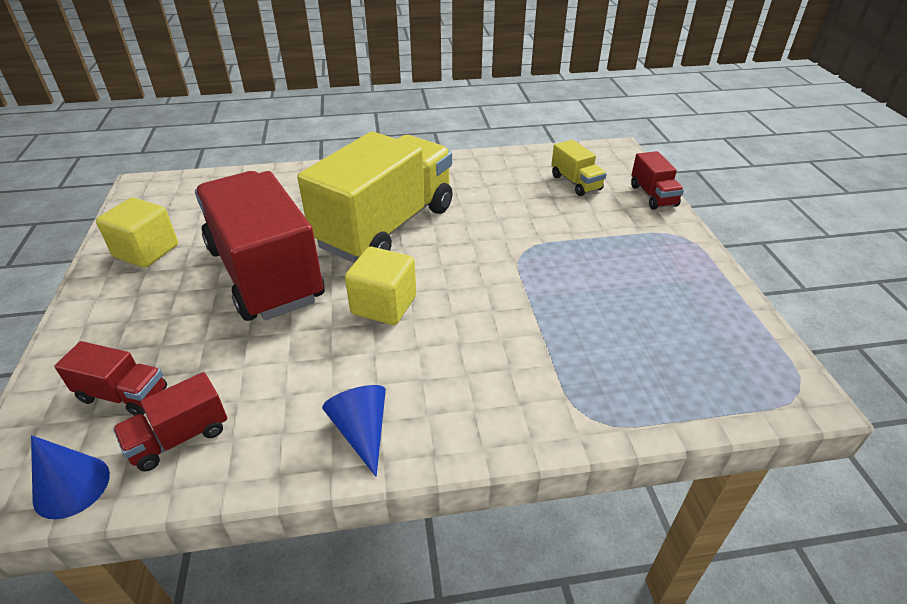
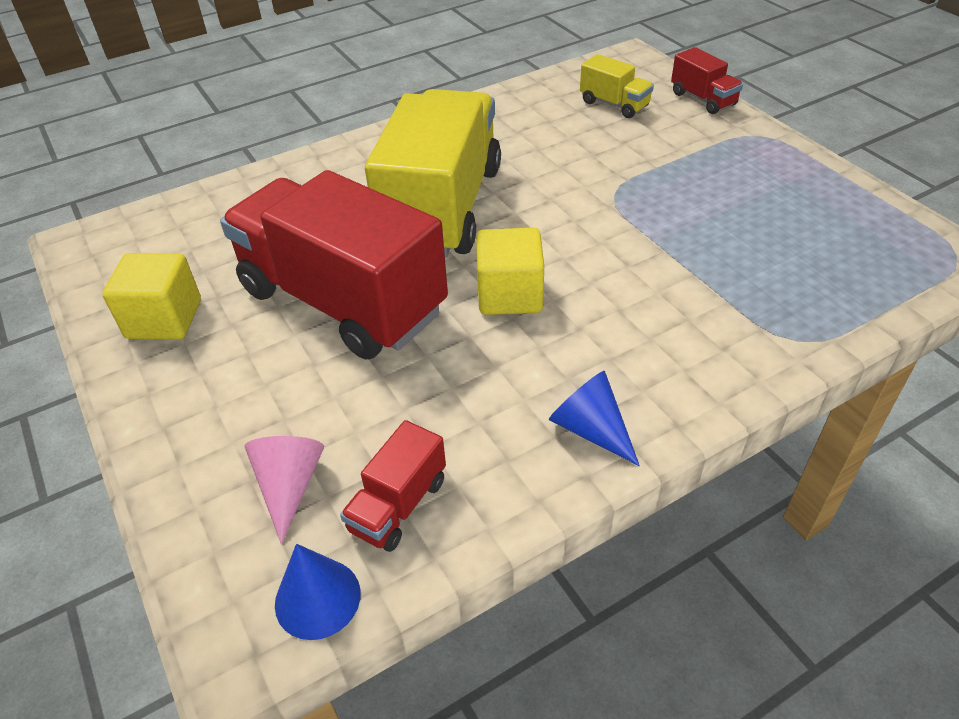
camera: 20 degrees left, 5 degrees up
(123, 395) = (289, 486): red truck -> pink cone

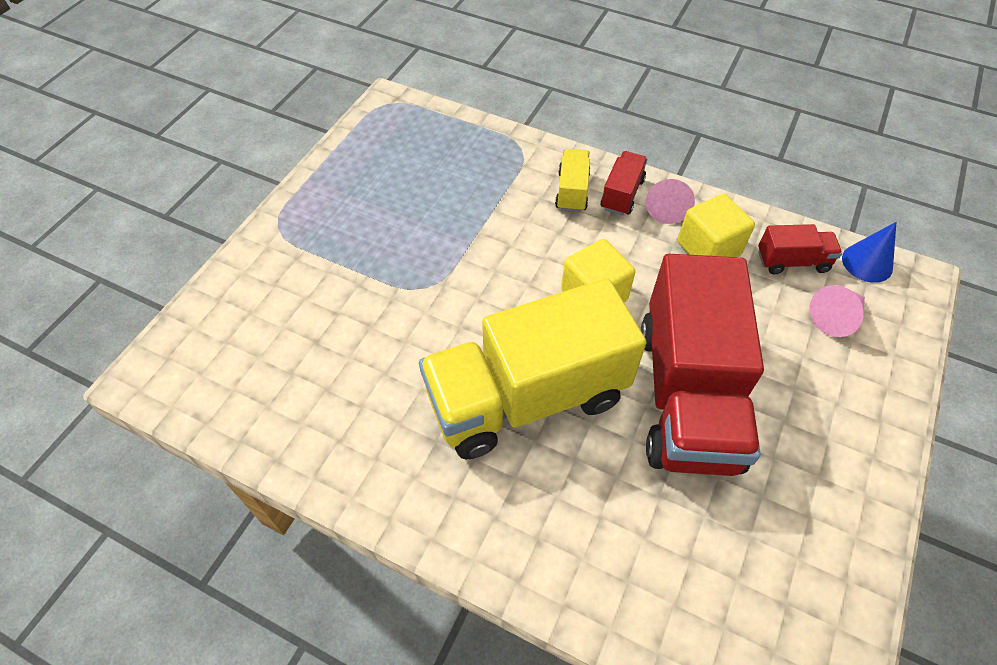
camera: 125 degrees left, 10 degrees up
(164, 319) = (818, 514): yellow cube -> yellow cube (708, 248)
(590, 429) = (667, 207): blue cone -> pink cone
(614, 104) = (266, 348): yellow truck -> yellow truck (572, 191)
(703, 99) = (225, 283): red truck -> red truck (622, 194)

